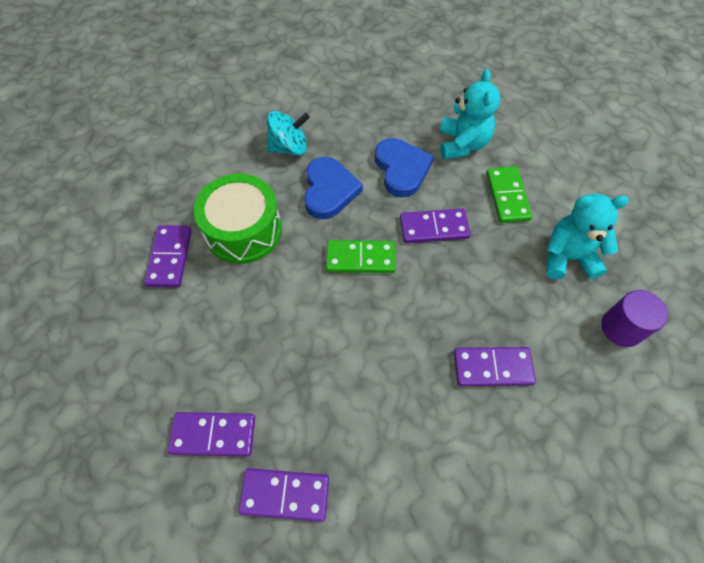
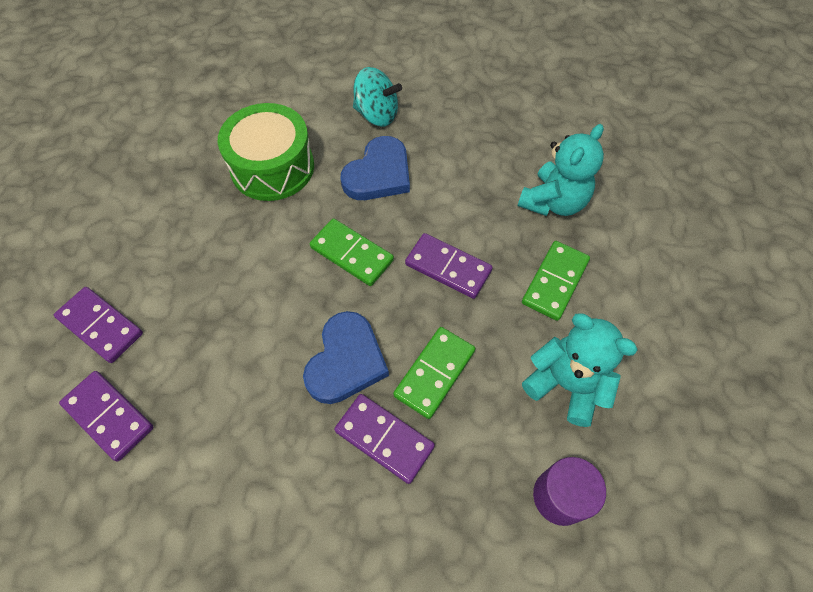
camera: 35 degrees right, 0 degrees up
(170, 257) = (195, 156): purple domino -> none
(401, 169) = (466, 192): blue heart -> blue heart (346, 361)
(486, 303) = (435, 373): none -> green domino

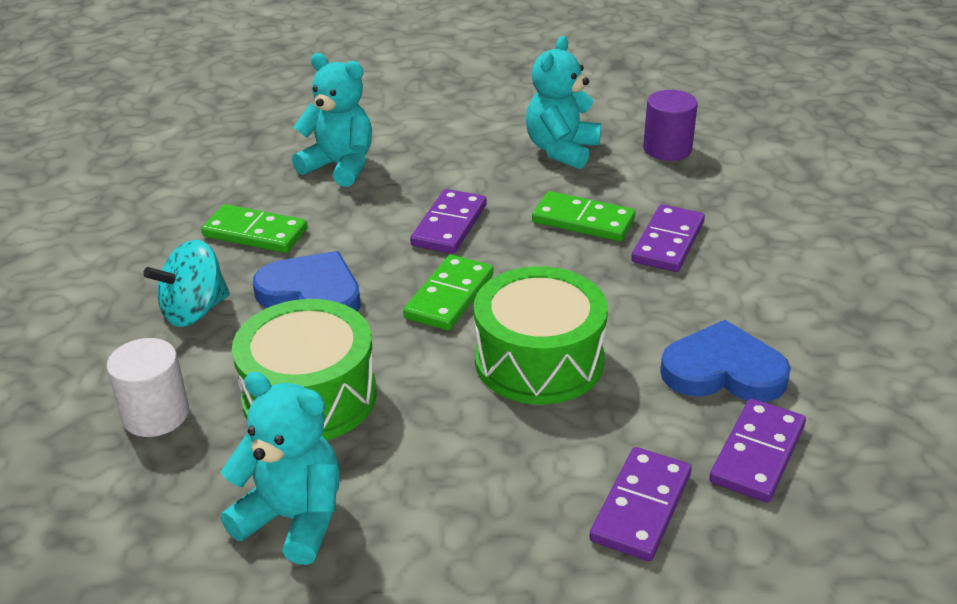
camera: 100 degrees left, 25 degrees down
(177, 155) = (293, 519): none -> turquoise teddy bear
(260, 298) = (539, 360): none -> green drum
(284, 99) = (155, 414): none -> white cylinder
(346, 361) = (595, 278): blue heart -> blue heart (723, 371)
(377, 114) = (194, 311): turquoise spinning top -> turquoise spinning top turned 135 degrees counterclockwise
(555, 282) = (448, 160): green domino -> green domino (255, 233)

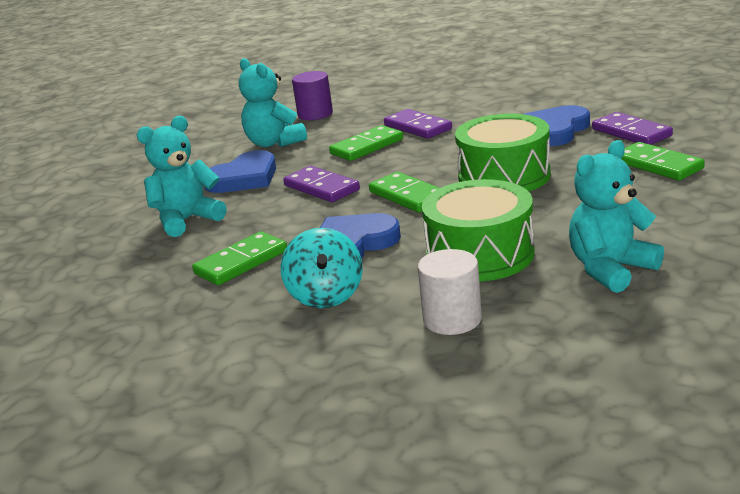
camera: 60 degrees left, 10 degrees down
(455, 164) = (244, 178): none -> blue heart
(640, 507) = (658, 165): purple domino -> green domino

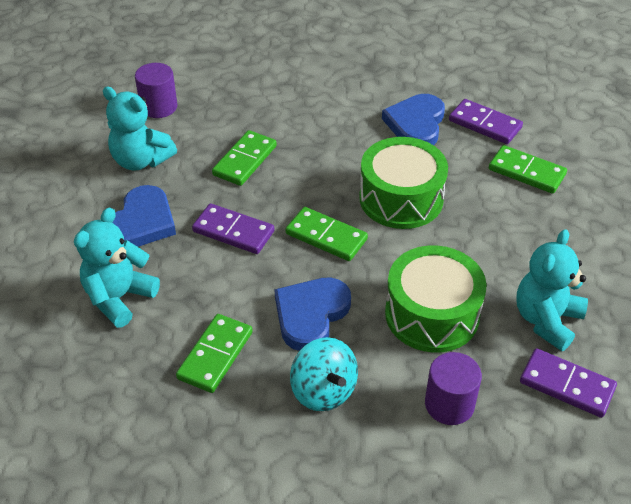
camera: 25 degrees left, 20 degrees up
(418, 127) = (281, 125): purple domino -> purple domino (567, 385)
(452, 319) = (449, 404): white cylinder -> purple cylinder

